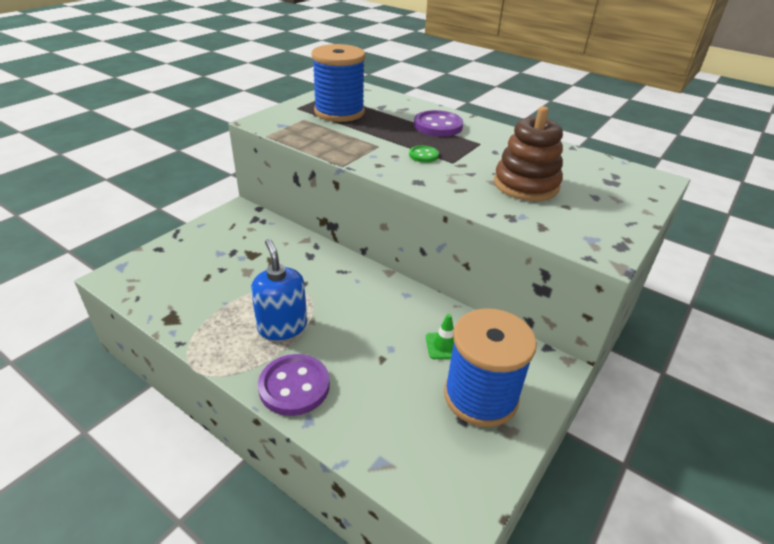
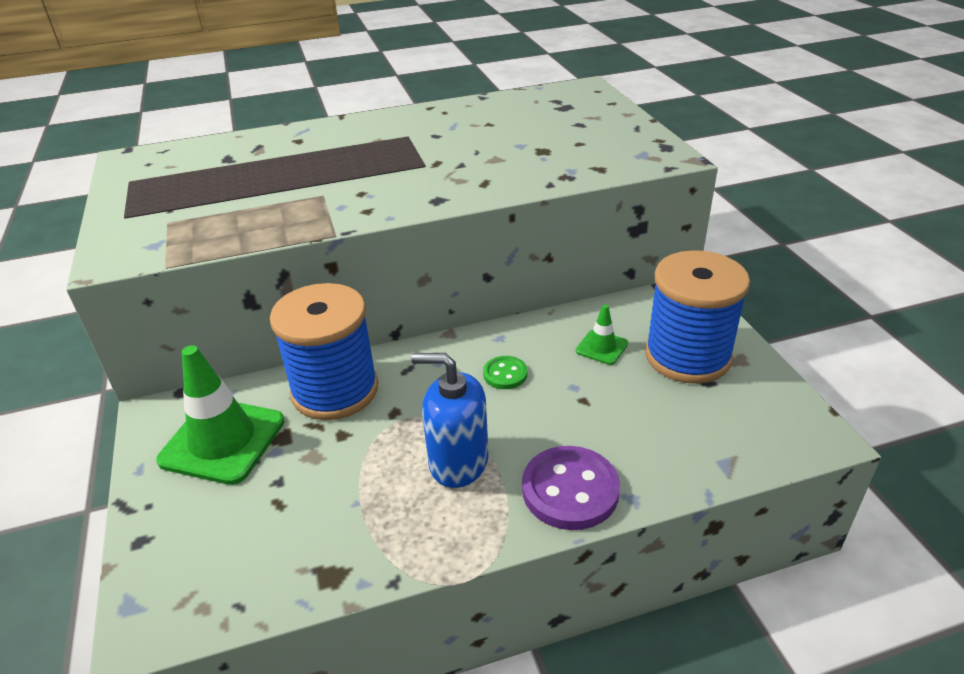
camera: 50 degrees left, 0 degrees up
(236, 238) = (222, 441): none -> green traffic cone
(339, 112) = (193, 191): blue spool -> blue spool (335, 390)
(423, 155) = (386, 176): green button -> green button (505, 374)
(438, 126) = (333, 143): purple button -> none
(526, 185) = (519, 146): brown stacking toy -> none

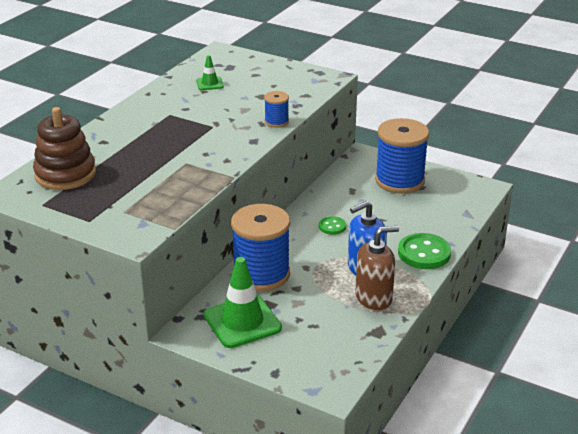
camera: 45 degrees left, 5 degrees down
(204, 159) = (65, 174): none -> brown stacking toy
(404, 515) = (374, 298): none -> brown soap dispenser
(505, 187) = (276, 122): none -> blue spool
(570, 490) = (424, 253): purple button -> green button
(602, 347) = (358, 194): green traffic cone -> green traffic cone (209, 83)

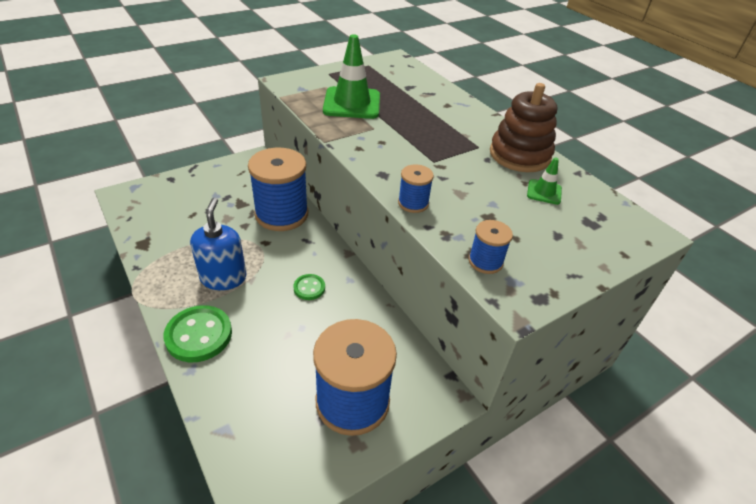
camera: 115 degrees right, 10 degrees up
(65, 174) = (404, 80): brown stacking toy -> brown stacking toy (519, 155)
(242, 322) = (237, 184): green traffic cone -> green traffic cone (352, 103)
(307, 90) = (485, 261): none -> blue spool
(374, 298) = (181, 262): brown soap dispenser -> none

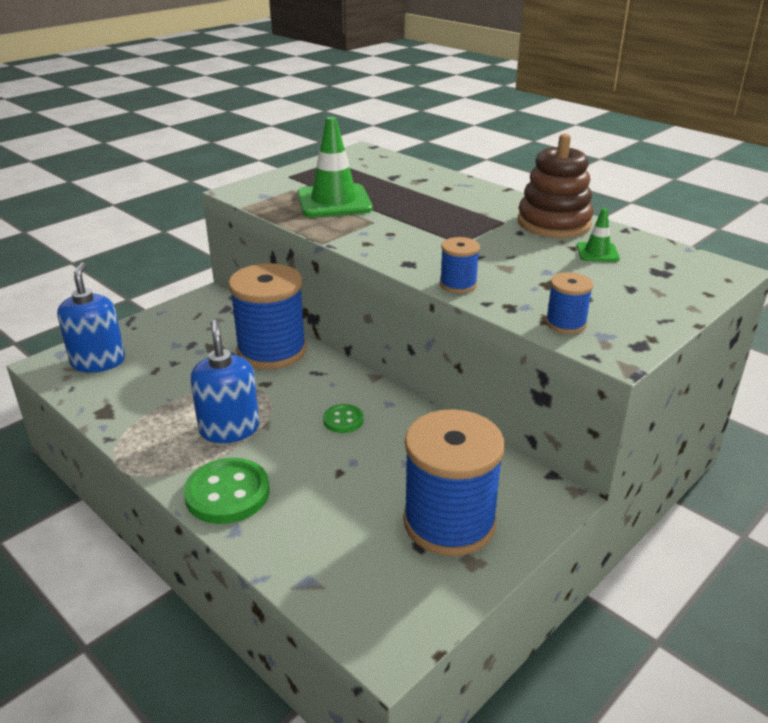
camera: 10 degrees left, 10 degrees down
(156, 199) = (98, 362): none -> blue soap dispenser

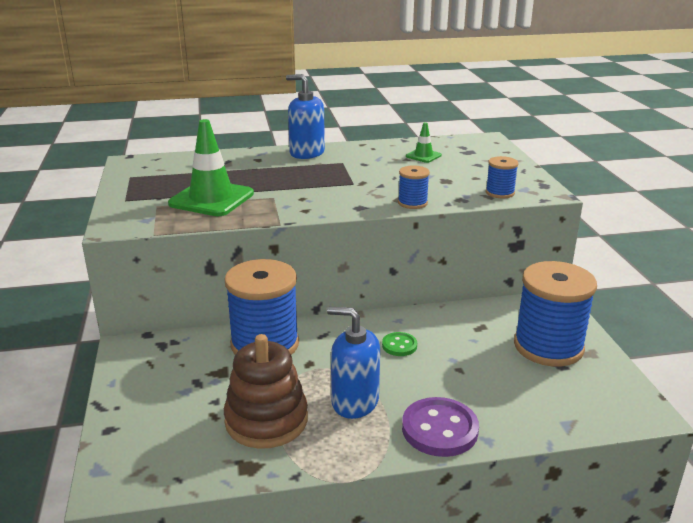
camera: 55 degrees left, 5 degrees down
(98, 362) = (151, 447): blue soap dispenser -> blue soap dispenser (307, 153)
(227, 493) = (439, 429): green button -> purple button
(554, 223) = (366, 152): brown stacking toy -> brown stacking toy (266, 420)

